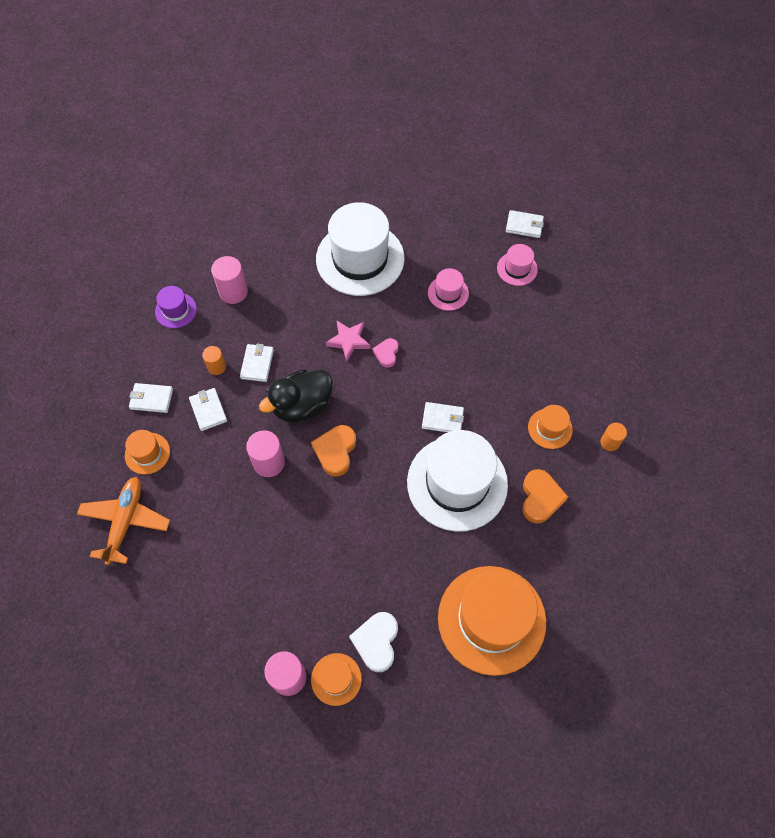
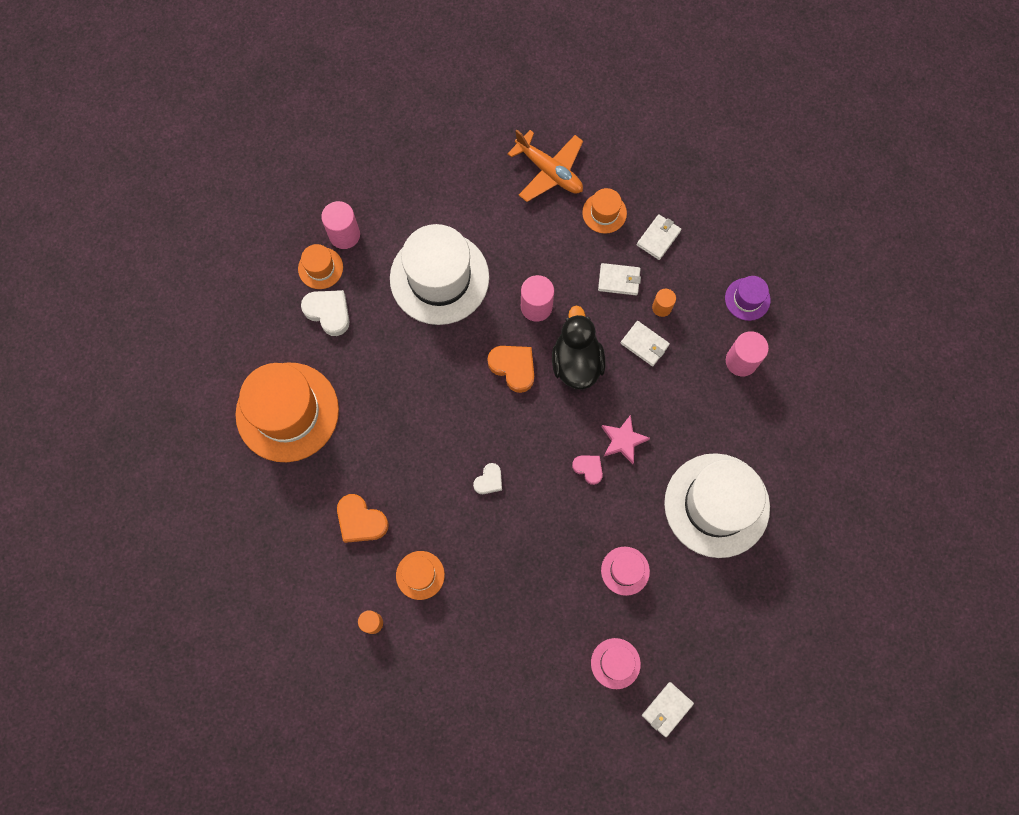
camera: 120 degrees right, 10 degrees up
(442, 419) = (489, 480): white wallet -> white heart
(457, 483) = (419, 456): white hat -> white hat (439, 278)

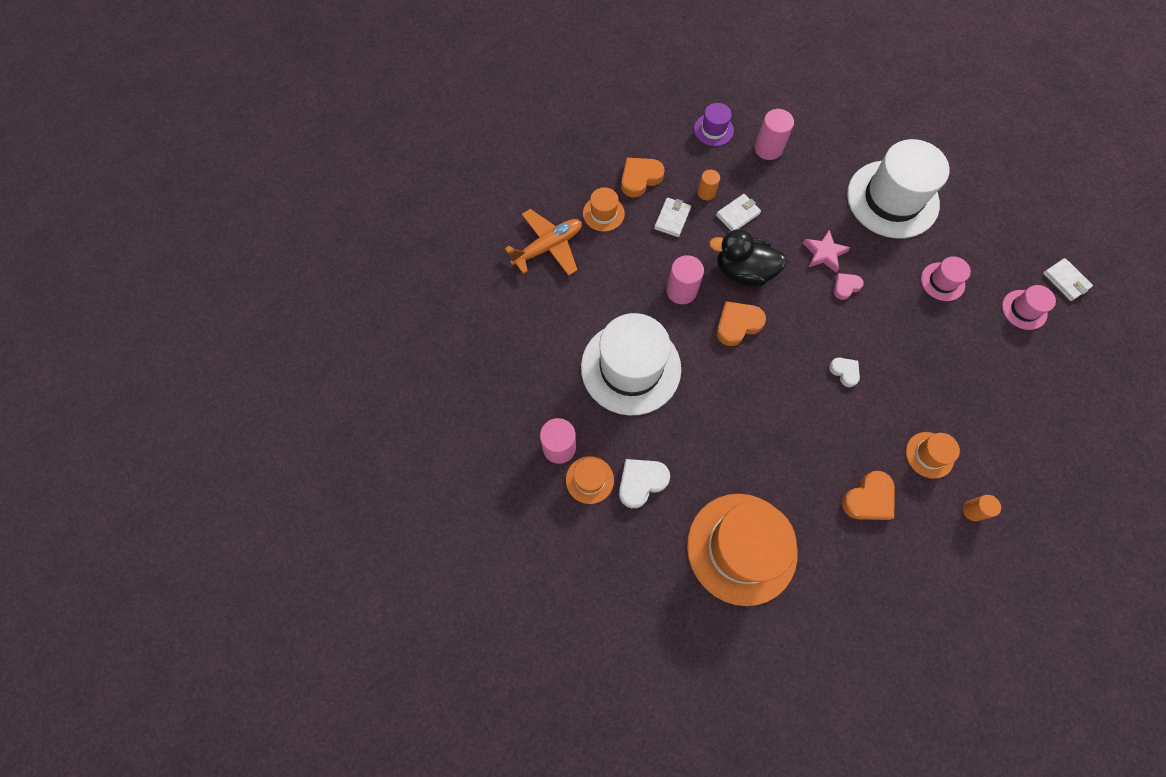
camera: 75 degrees left, 5 degrees down
(658, 238) = (640, 178): white wallet -> orange heart

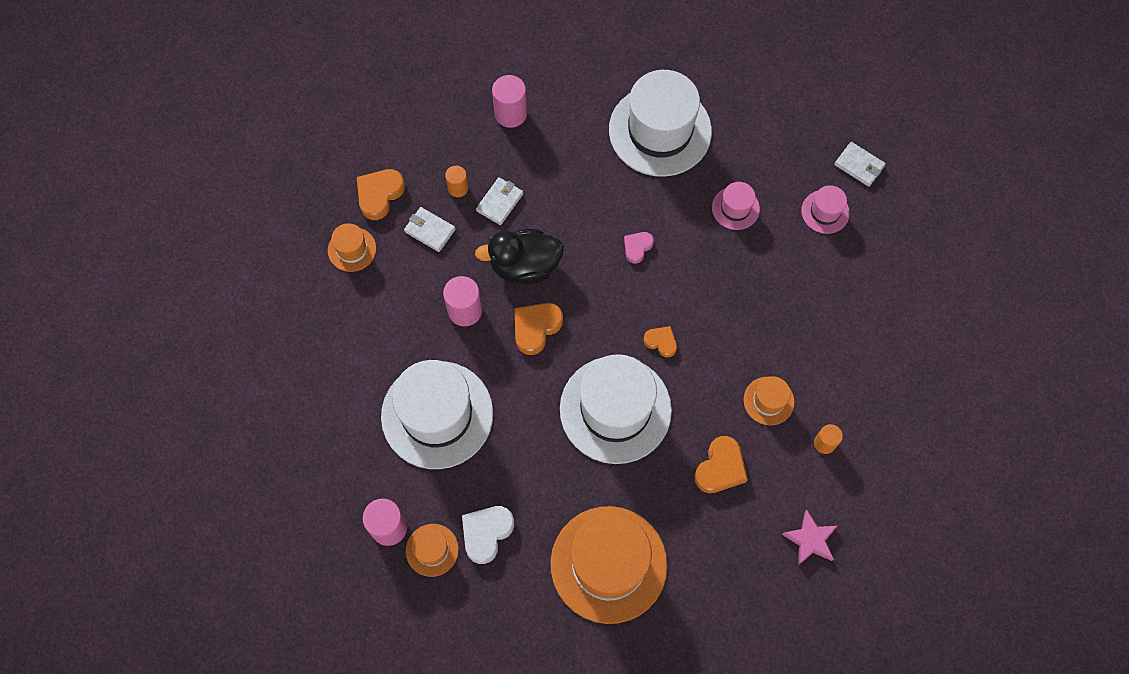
camera: 20 degrees left, 0 degrees up
(548, 247) = (302, 309): orange plane -> none
(672, 218) = (430, 230): white wallet -> white wallet turned 60 degrees counterclockwise
(713, 130) = (444, 110): purple hat -> none
(787, 415) = (615, 409): none -> white hat
(824, 253) = (604, 217): pink star -> pink star (810, 540)
(844, 372) = (661, 342): white heart -> orange heart

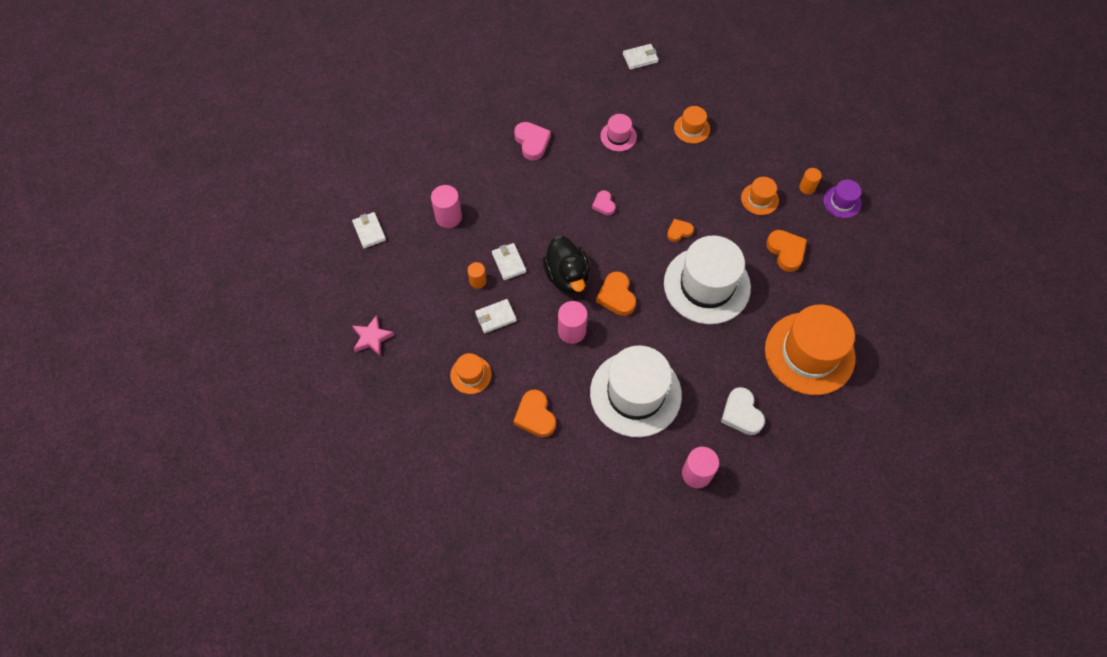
camera: 55 degrees left, 5 degrees down
(379, 195) = (443, 332): orange heart -> orange heart (535, 416)
(432, 550) = (731, 455): orange hat -> orange hat (692, 128)
(441, 56) = (369, 231): none -> white wallet
(524, 266) = (567, 276): black duck -> black duck turned 45 degrees counterclockwise
(660, 130) = (532, 142): white hat -> pink heart
(810, 540) = (863, 233): pink star -> pink star (372, 338)
(825, 212) = (657, 93): pink hat -> none
(835, 492) = (842, 202): none -> purple hat

